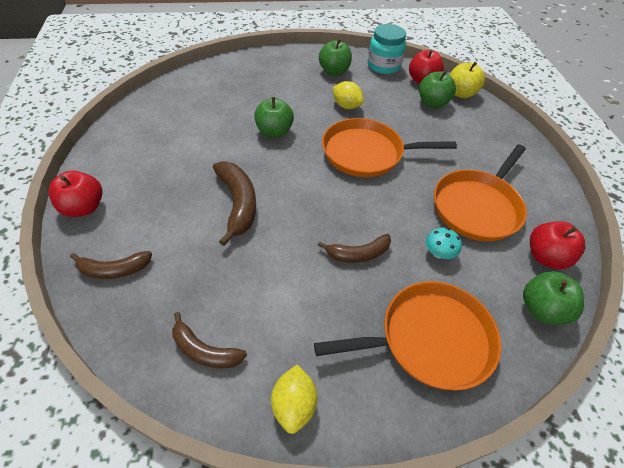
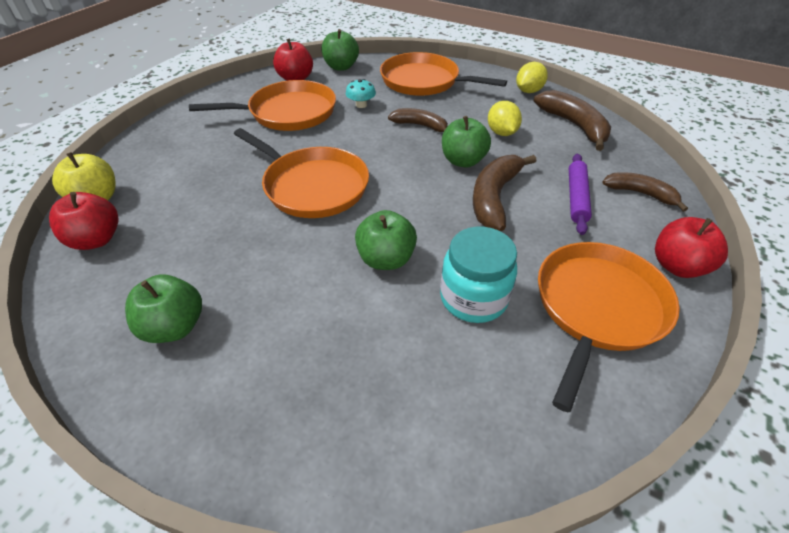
camera: 140 degrees left, 5 degrees down
(138, 157) = (597, 308): none -> orange pan
(172, 236) = (576, 198): none -> purple rolling pin
(205, 350) = (574, 125): brown banana -> brown banana, size x1.53
(346, 106) = (251, 251): yellow lemon -> yellow lemon (501, 133)
(383, 66) = (91, 295): turquoise jar -> turquoise jar (473, 298)
(432, 103) = (150, 204): green apple -> green apple (463, 161)

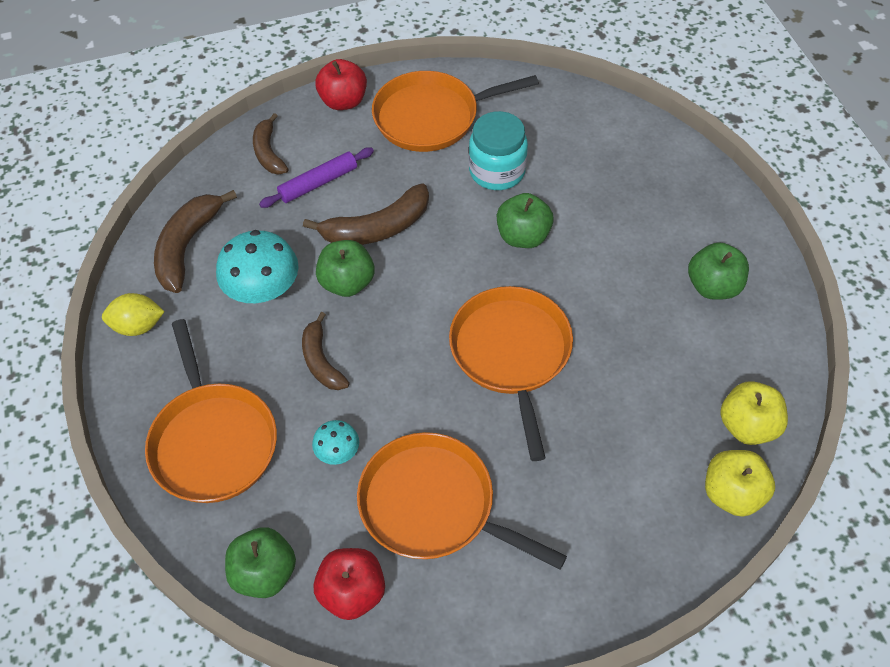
camera: 135 degrees left, 10 degrees up
(96, 239) = (747, 426): red apple -> yellow apple
(501, 133) = (263, 289): yellow lemon -> turquoise mushroom

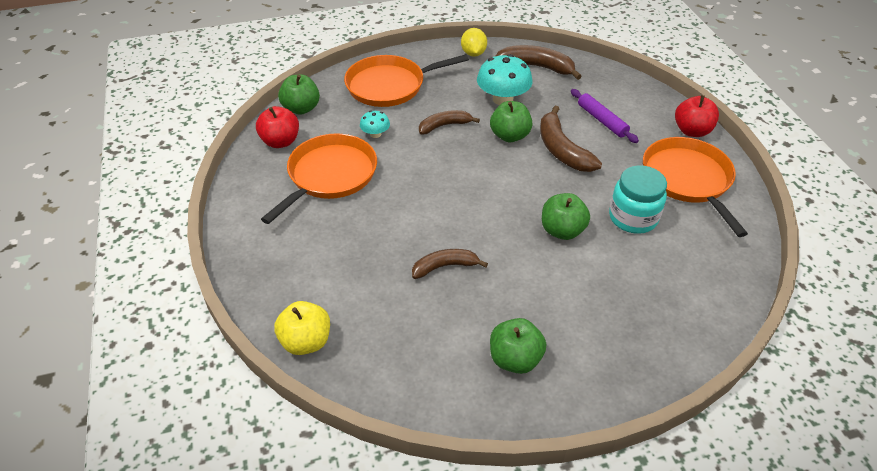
camera: 90 degrees right, 10 degrees down
(268, 152) = (627, 96): brown banana -> brown banana (445, 266)
(511, 354) = (446, 218): orange pan -> none
(747, 426) = (365, 362): yellow apple -> none

